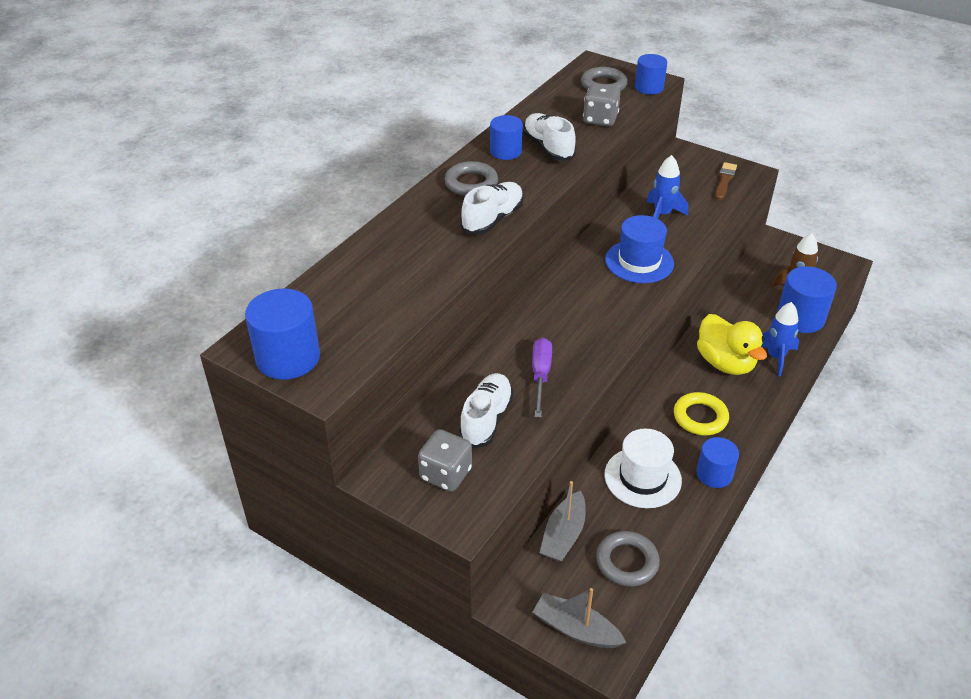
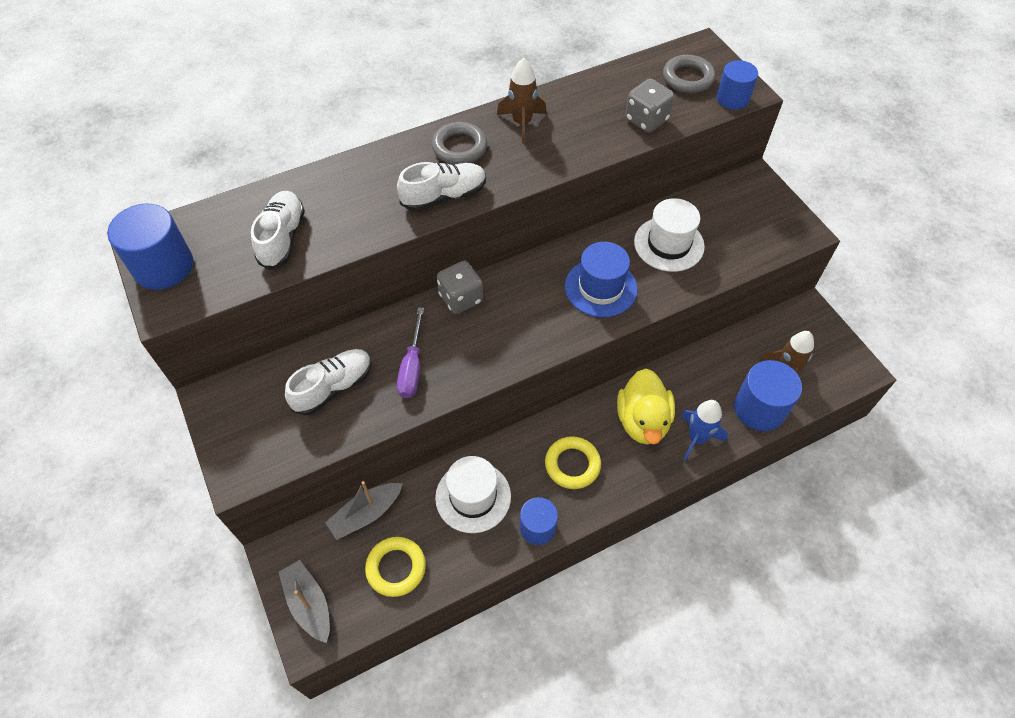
camera: 30 degrees right, 15 degrees up
(446, 474) = (260, 424): grey dice -> grey dice (461, 298)
(505, 151) = (522, 123): blue cylinder -> brown rocket
(540, 375) = (412, 367): purple screwdriver -> purple screwdriver turned 150 degrees clockwise
(548, 148) = (565, 135): white shoe -> white shoe (282, 238)
(627, 562) = (396, 568): grey ring -> yellow ring
(662, 214) = (669, 244): blue rocket -> white hat
(724, 180) = (768, 230): brown brush -> none

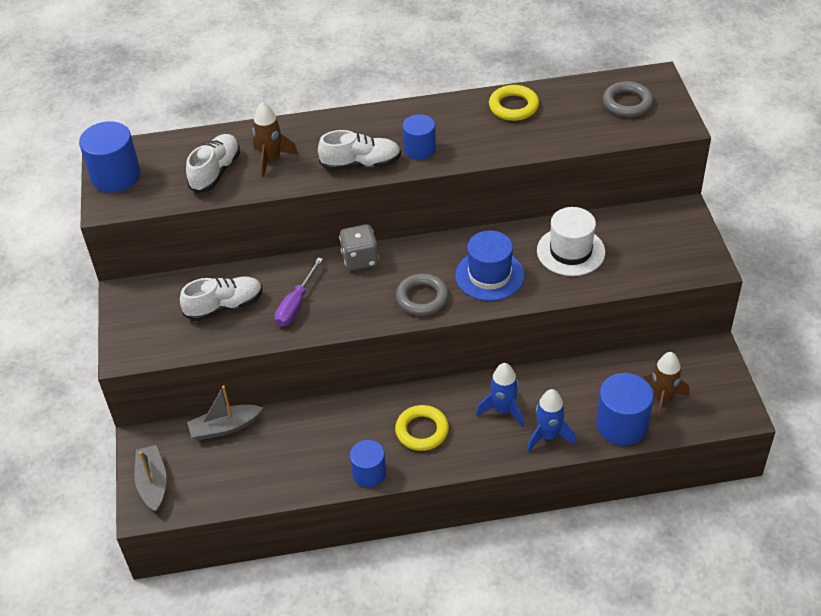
camera: 20 degrees right, 10 degrees down
(396, 568) = (234, 474): yellow ring -> yellow ring (513, 106)
(459, 147) = (391, 127): grey ring -> grey ring (422, 298)
(473, 497) = (322, 435): white hat -> none
(522, 123) = (455, 116): brown rocket -> brown rocket (271, 159)
(642, 421) = (503, 410): yellow duck -> blue rocket
(646, 120) = (569, 133): grey dice -> none
(732, 99) = (661, 128): blue cylinder -> blue cylinder (419, 149)

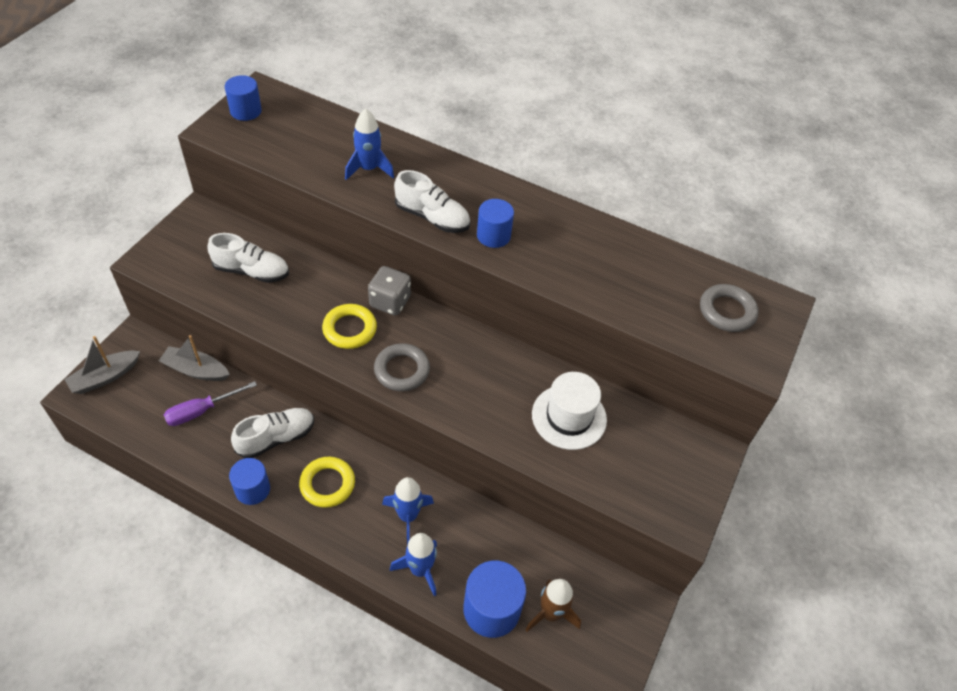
camera: 30 degrees right, 5 degrees up
(116, 176) = (246, 111): blue cylinder -> blue cylinder, size x0.65
(153, 483) = (105, 377): grey boat -> grey boat turned 150 degrees counterclockwise
(215, 172) = (317, 153): white shoe -> white shoe (276, 438)
(271, 159) = (369, 169): brown rocket -> blue rocket
(296, 305) = (302, 306): purple screwdriver -> purple screwdriver (201, 411)
(489, 275) = (477, 389): blue hat -> none
(513, 106) = (616, 248): yellow ring -> yellow ring (350, 329)

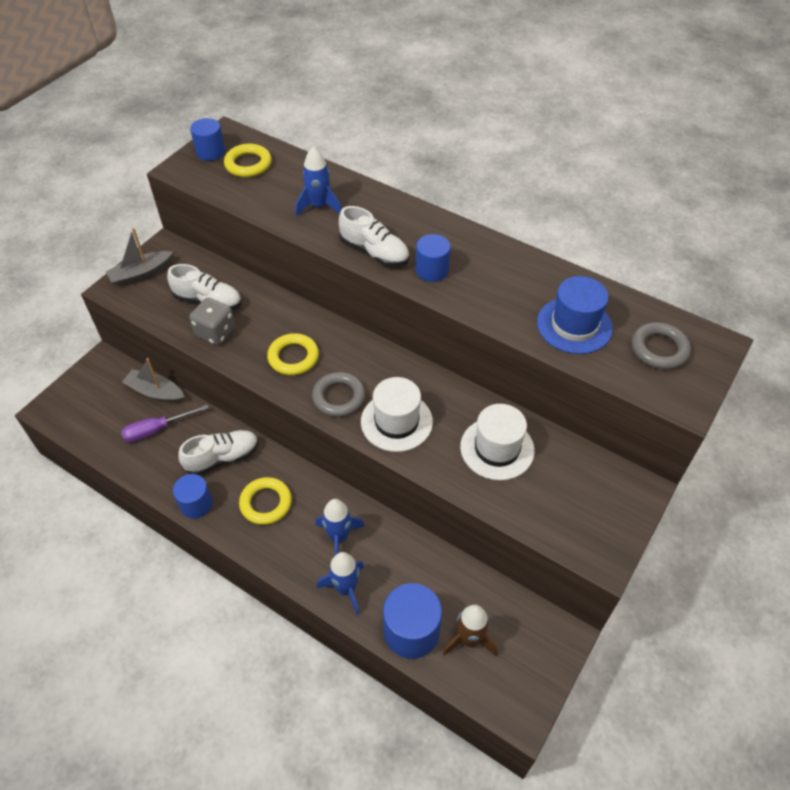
camera: 10 degrees right, 0 degrees up
(105, 377) = (74, 395): grey boat -> grey boat (141, 274)
(288, 124) = (248, 164): none -> yellow ring
(390, 302) = (334, 333): grey dice -> grey dice (215, 332)
(464, 393) = (396, 421): none -> white hat
(642, 289) = (574, 325): none -> blue hat

